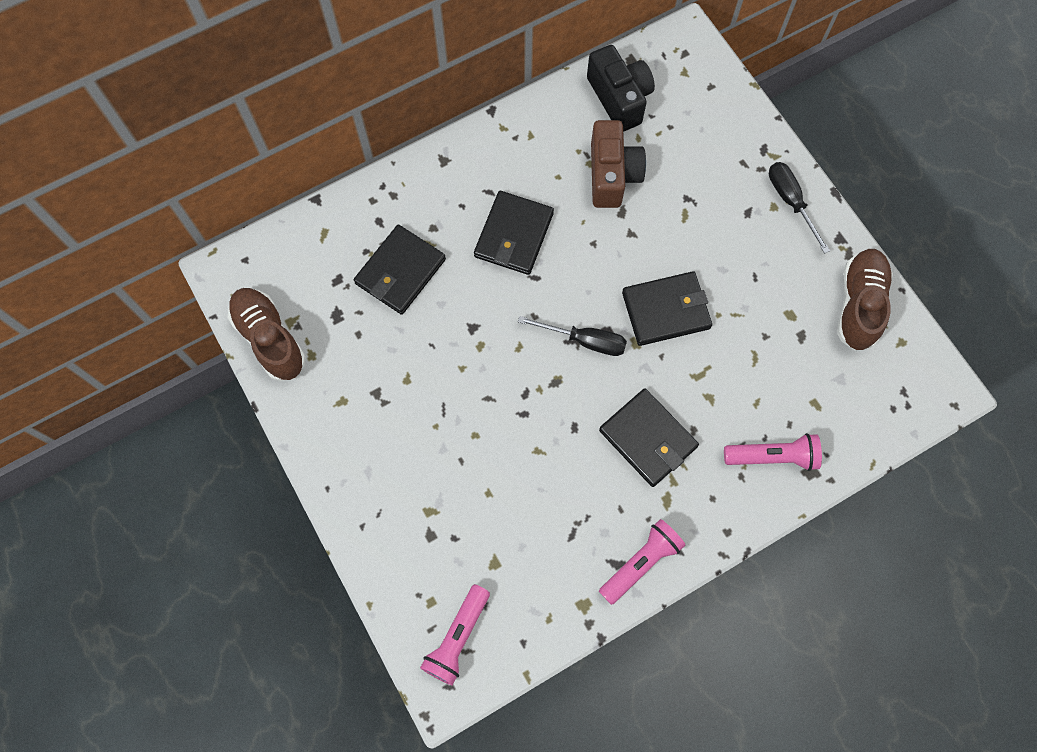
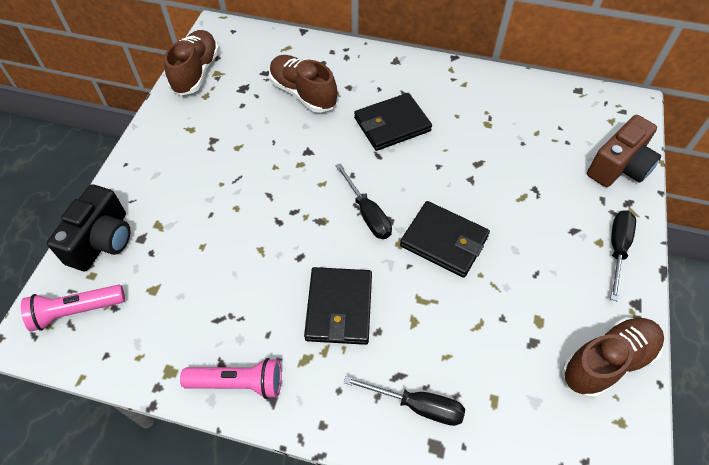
camera: 45 degrees right, 15 degrees down
(400, 271) = (303, 93): black wallet -> brown shoe
(612, 175) = (495, 139): brown camera -> brown camera (619, 167)
(619, 98) = (547, 104): black camera -> black camera (102, 241)
(772, 456) = (417, 406): pink flashlight -> black screwdriver

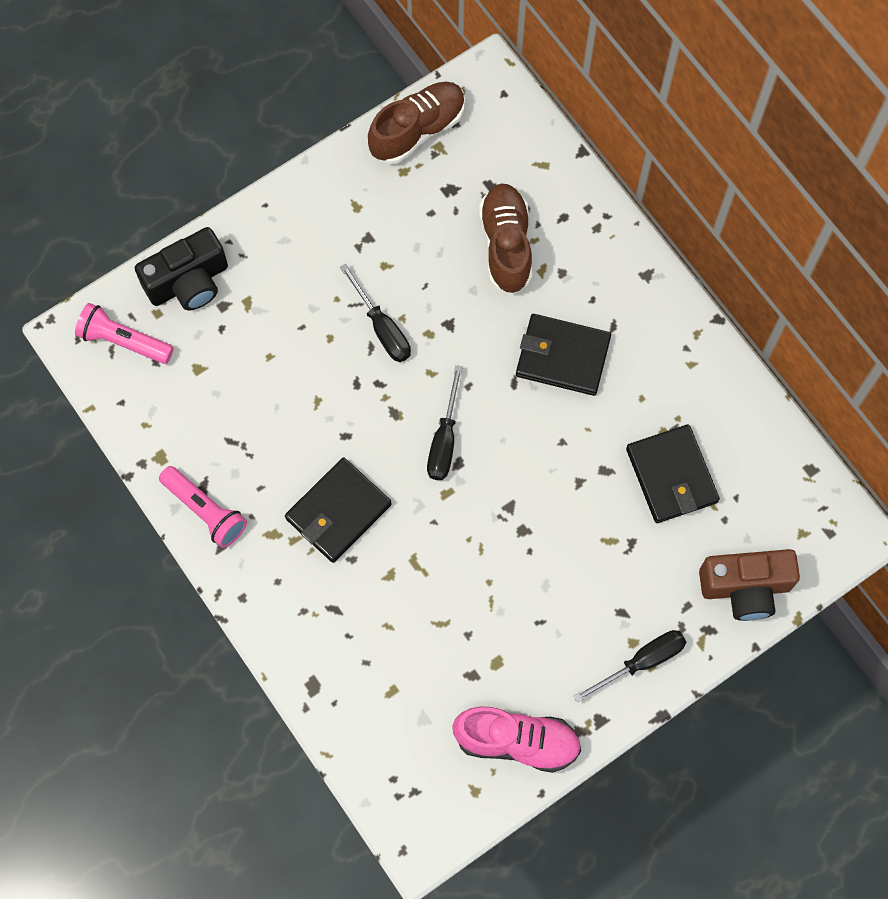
camera: 40 degrees right, 15 degrees up
(417, 406) = (327, 644): black screwdriver -> black screwdriver (382, 328)
(444, 241) = (488, 524): black wallet -> black wallet (671, 476)
(607, 362) = (517, 741): brown shoe -> pink shoe

